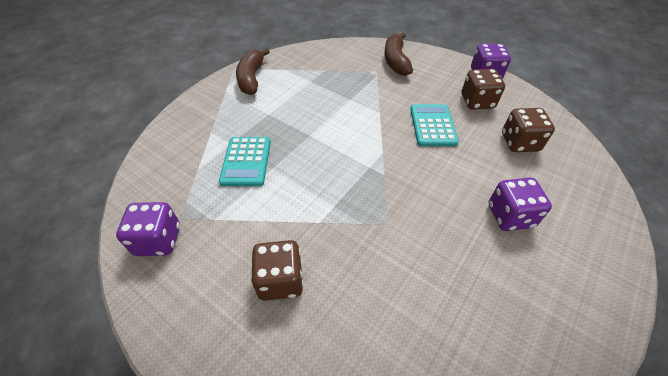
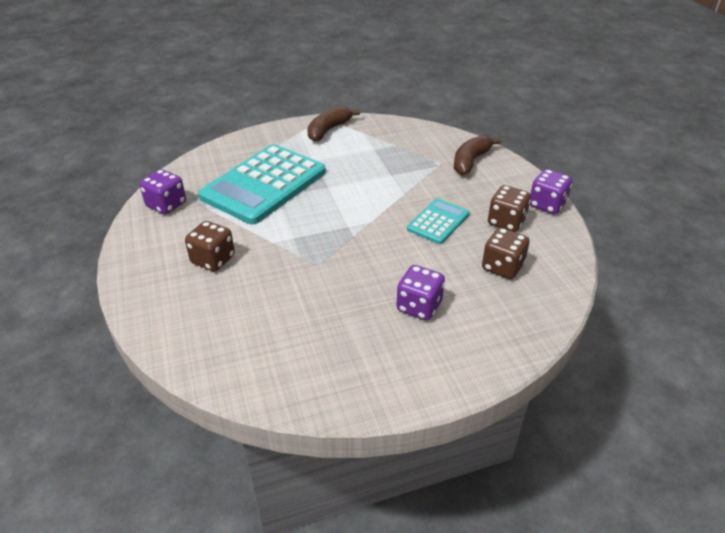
camera: 35 degrees right, 10 degrees down
(246, 161) = (264, 184): turquoise calculator -> turquoise calculator, size x2.01

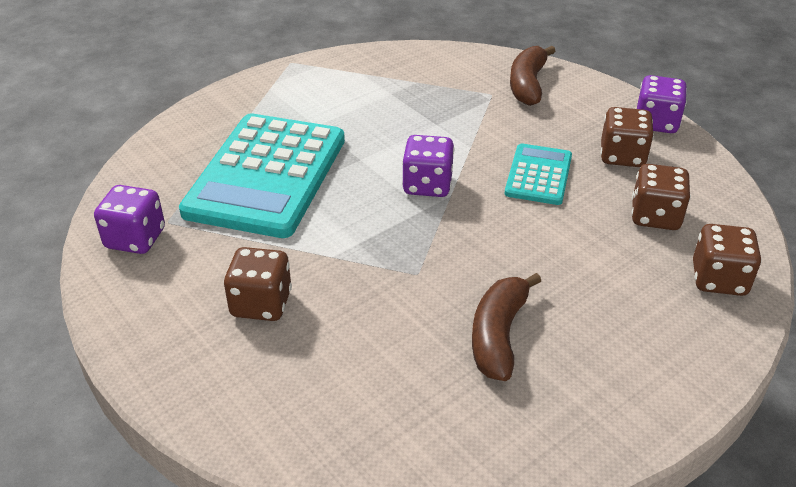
camera: 20 degrees left, 0 degrees up
(329, 130) = (310, 78): brown banana -> brown banana (498, 335)
(419, 306) = (587, 296): purple dice -> purple dice (427, 185)
(520, 319) = (719, 279): none -> brown dice

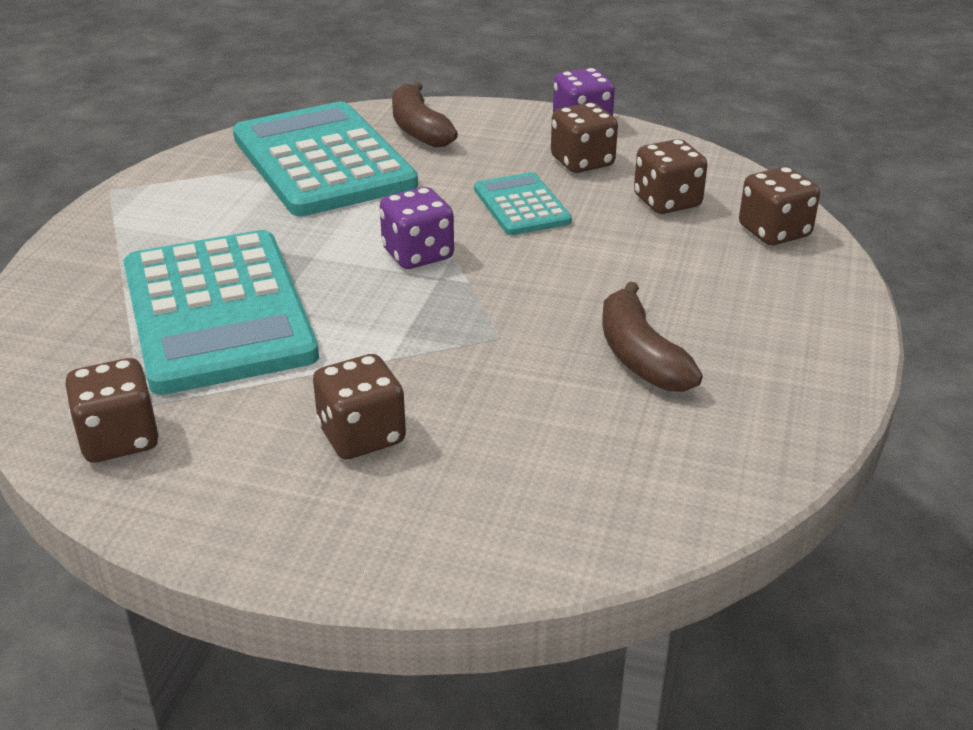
camera: 35 degrees left, 5 degrees down
(135, 239) = (119, 439): purple dice -> brown dice
(437, 87) = (323, 161): none -> turquoise calculator

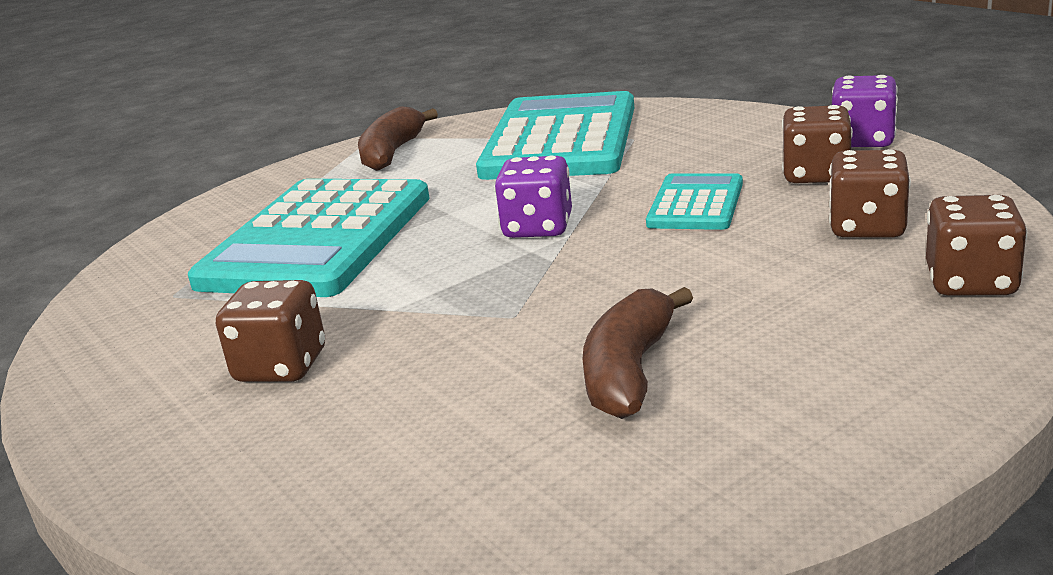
camera: 40 degrees right, 10 degrees down
(119, 439) = (123, 315): brown dice -> none
(419, 129) = (683, 125): brown banana -> brown banana (392, 153)

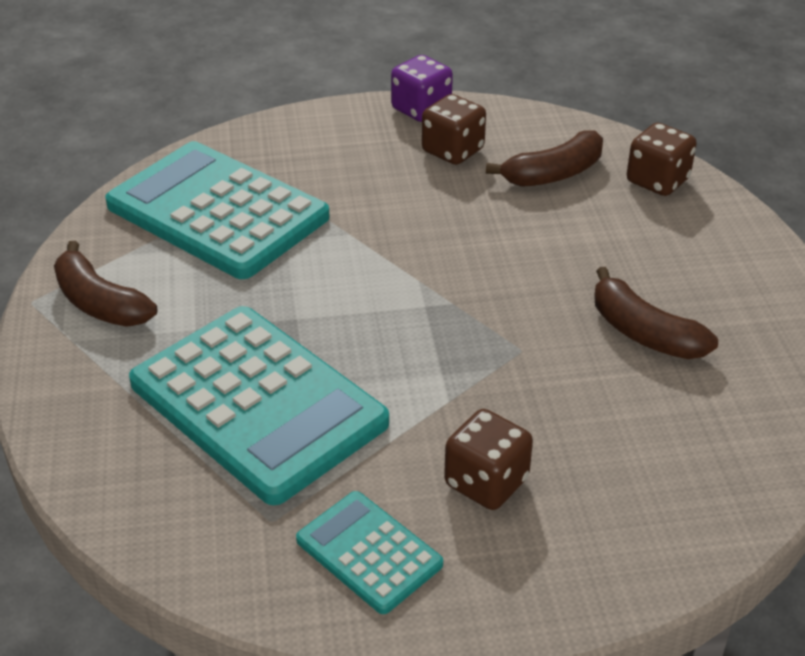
camera: 65 degrees left, 15 degrees up
(538, 228) = (388, 288): purple dice -> none
(696, 204) = (436, 211): turquoise calculator -> turquoise calculator (369, 552)
(867, 227) = (553, 174): brown dice -> brown banana

